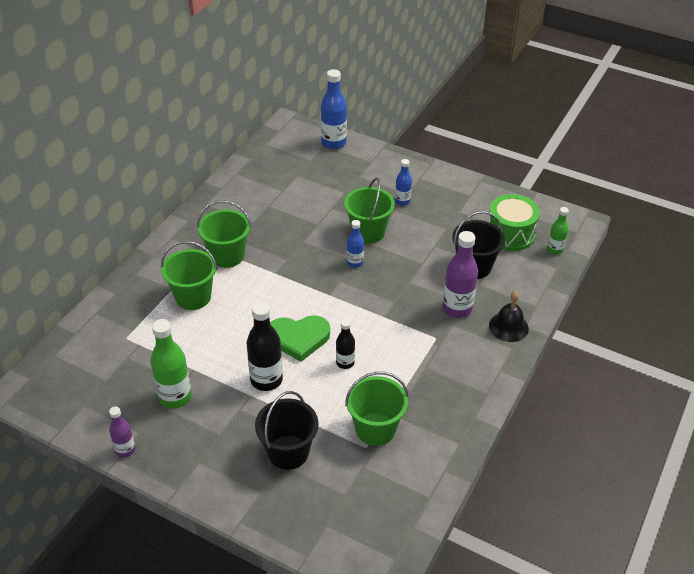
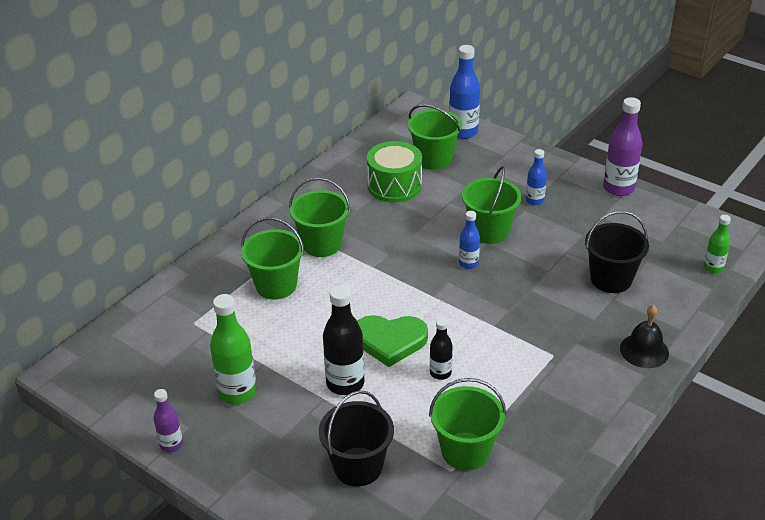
camera: 10 degrees right, 5 degrees down
(312, 169) = (434, 159): none -> green bucket
(457, 308) = (583, 324): purple bottle -> purple bottle (618, 188)
(510, 234) = (660, 246): green drum -> green drum (394, 186)

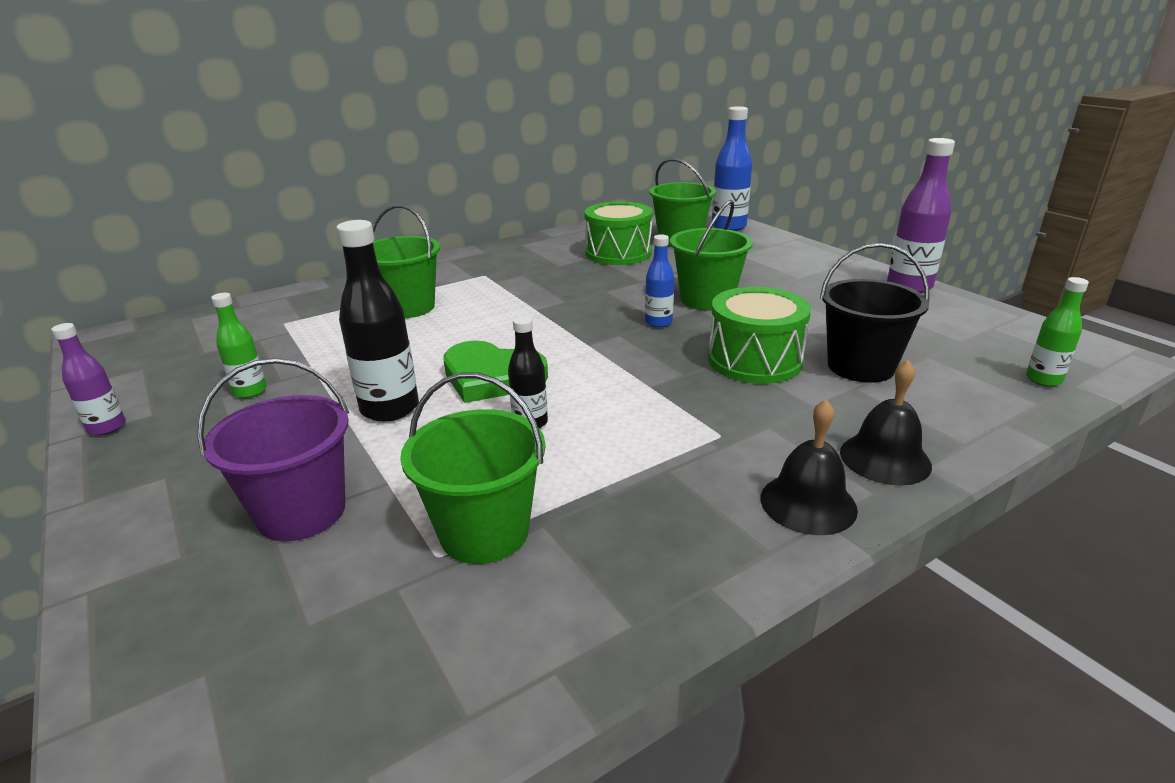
camera: 20 degrees right, 10 degrees down
(237, 392) = (250, 391): green bottle -> green bottle, size x0.58
(322, 244) = (494, 284): green bucket -> none
(358, 466) = (301, 512): black bucket -> purple bucket
(534, 200) = (785, 283): blue bottle -> none
(547, 288) = (754, 360): none -> green drum
(616, 390) = (808, 503): none -> black bell

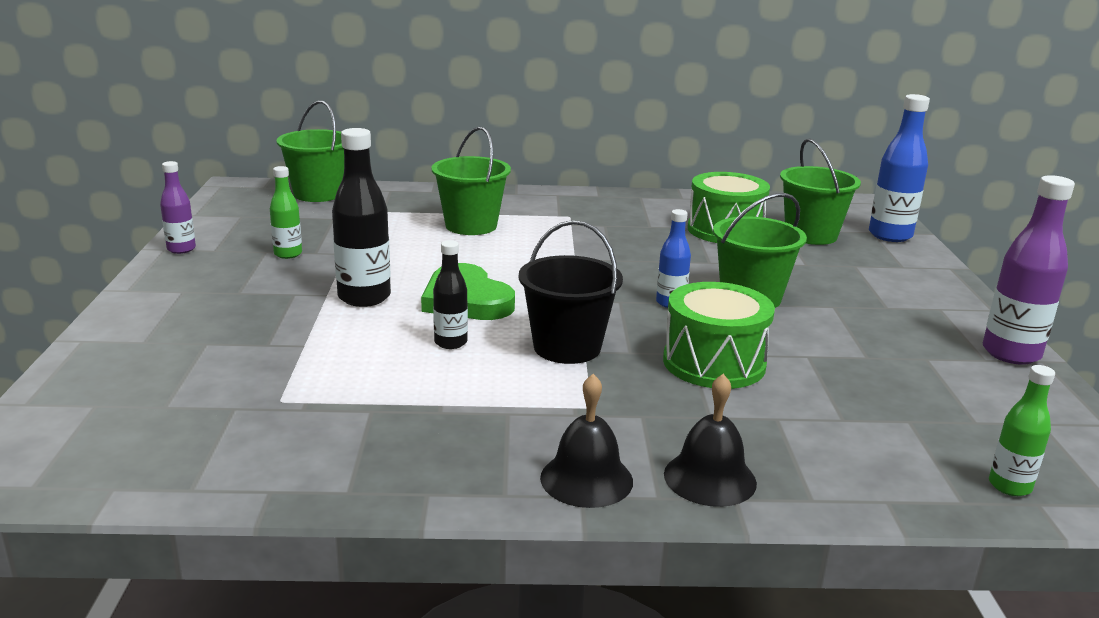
camera: 30 degrees right, 5 degrees down
(301, 512) = (233, 342): purple bucket -> none
(484, 532) = (326, 399): green bucket -> green bucket (318, 194)
(860, 366) = (815, 404): black bucket -> black bucket (567, 347)

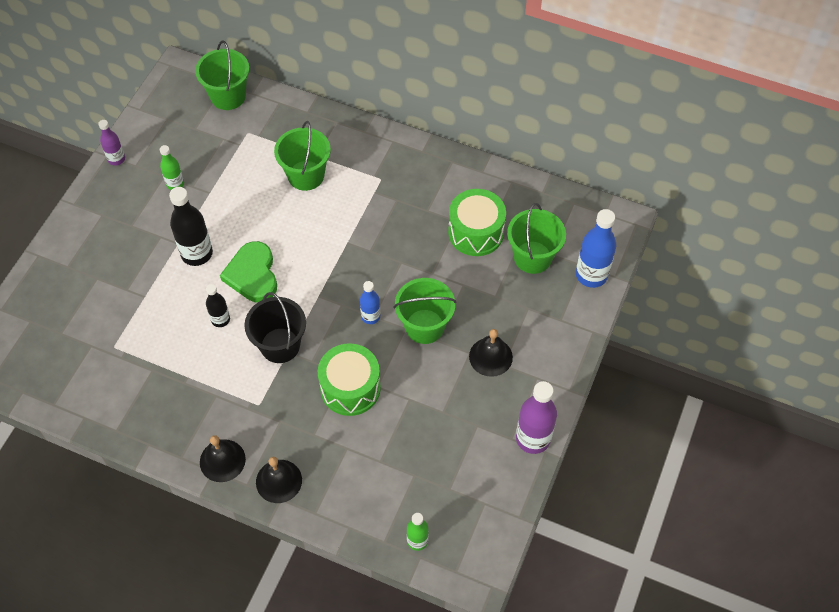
camera: 25 degrees right, 35 degrees up
(863, 304) = (490, 356): none -> black bell

